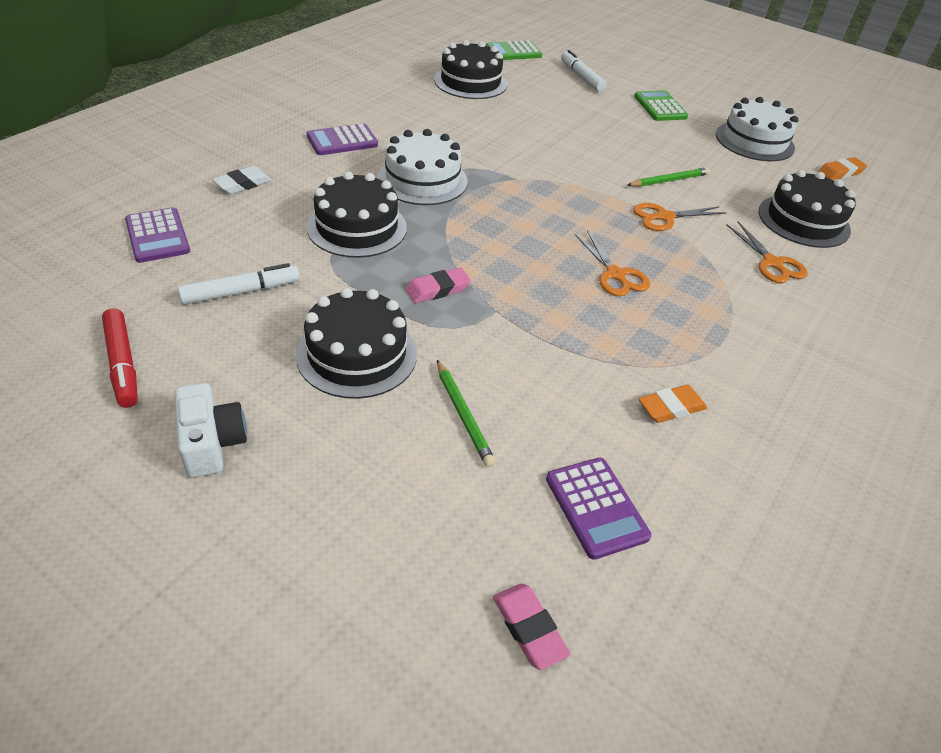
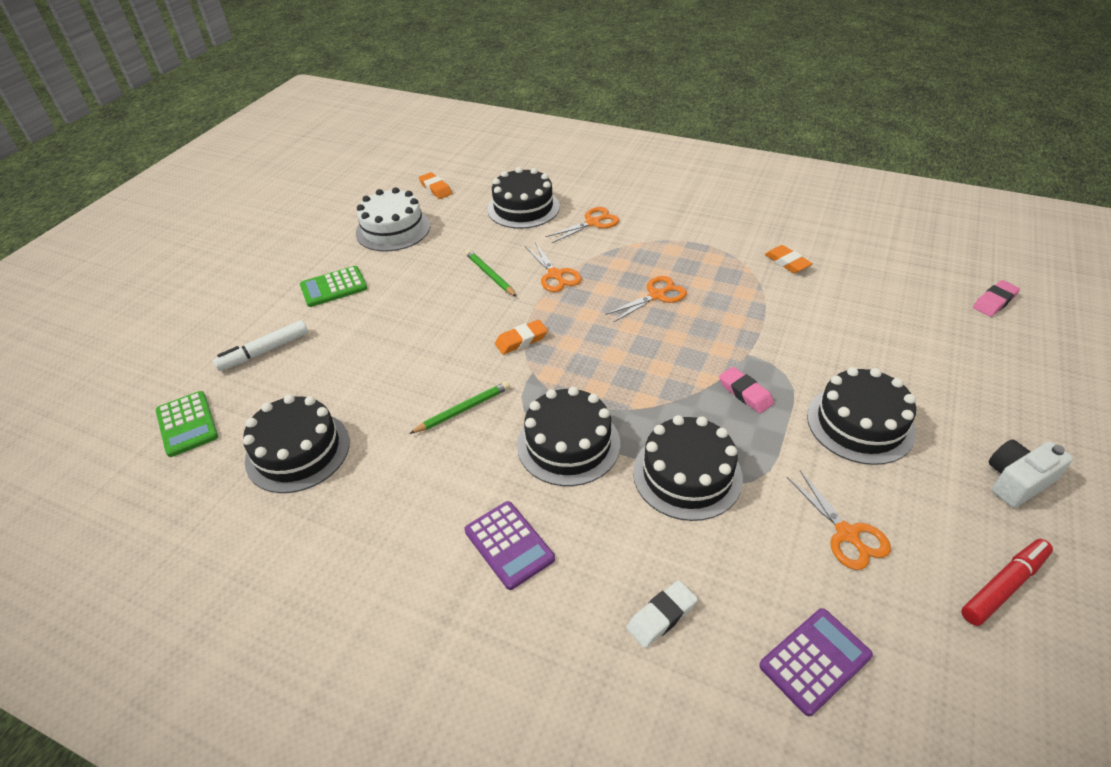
camera: 95 degrees left, 0 degrees up
(241, 292) = (847, 534): white marker -> orange scissors
(243, 184) = (661, 616): white eraser -> white eraser turned 75 degrees counterclockwise
(422, 180) = (568, 444): white cake -> black cake
(463, 415) = (872, 352): green pencil -> green pencil (463, 410)
(562, 181) = (521, 340): none -> orange eraser
(596, 507) = (894, 286): purple calculator -> none

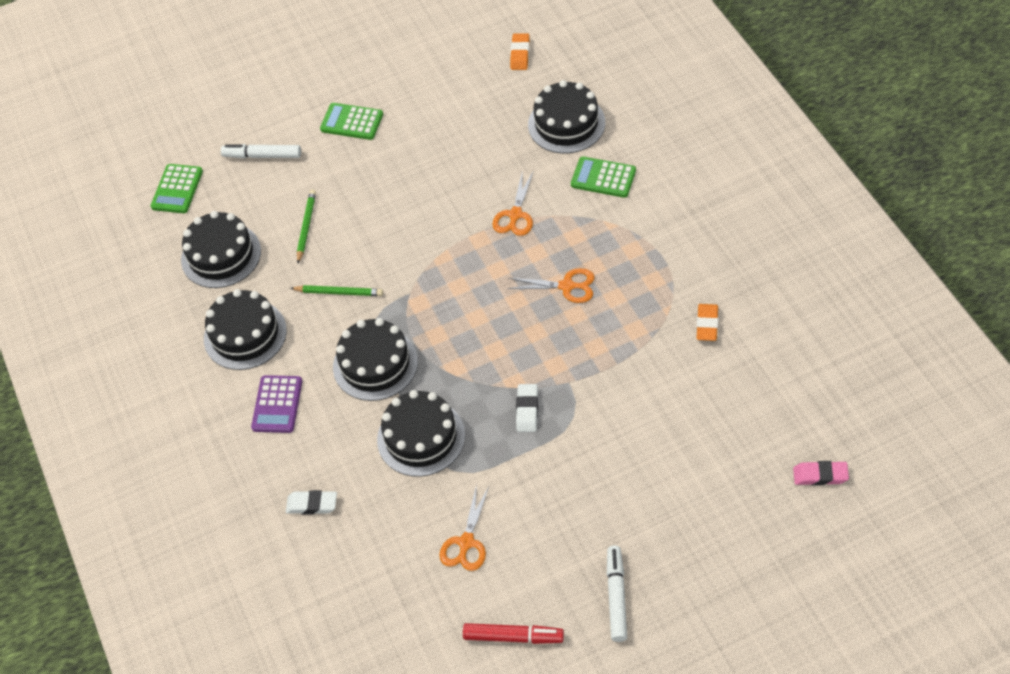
camera: 45 degrees right, 10 degrees up
(393, 229) = (444, 84): white cake -> none
(490, 275) = (469, 182): green pencil -> green pencil (306, 227)
(521, 340) = (429, 260): orange eraser -> none
(593, 223) = (603, 178): orange scissors -> green calculator
(745, 393) = (527, 410): pink eraser -> white eraser
(815, 661) = (361, 586): purple calculator -> none
(860, 424) = (572, 487): black cake -> black cake (245, 334)
(1017, 481) = (616, 596): white camera -> white marker

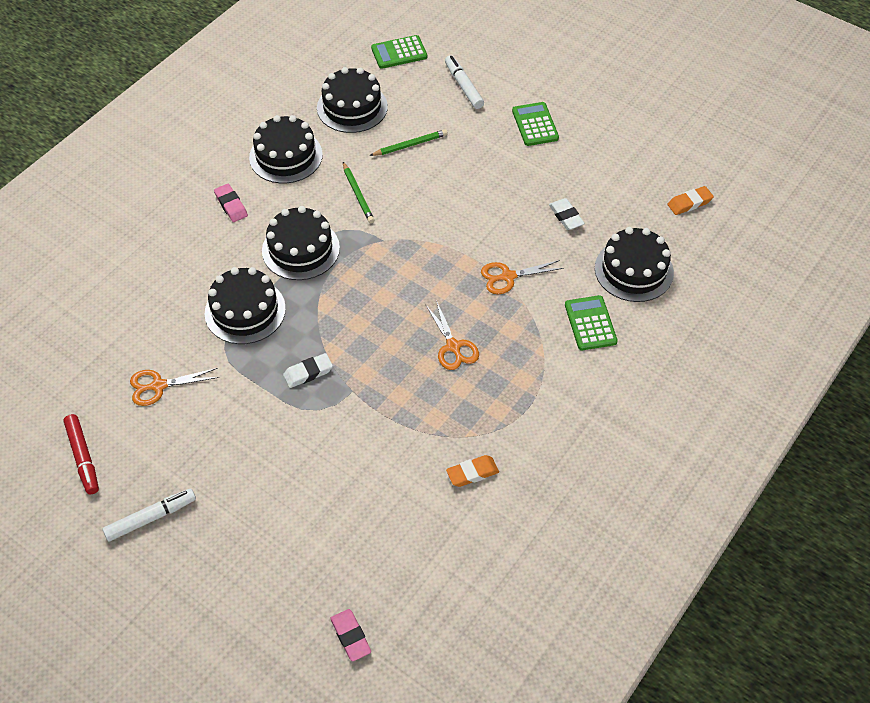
camera: 55 degrees right, 0 degrees up
(277, 404) = (231, 205): purple calculator -> pink eraser
(312, 504) = (150, 269): white eraser -> white eraser (566, 216)

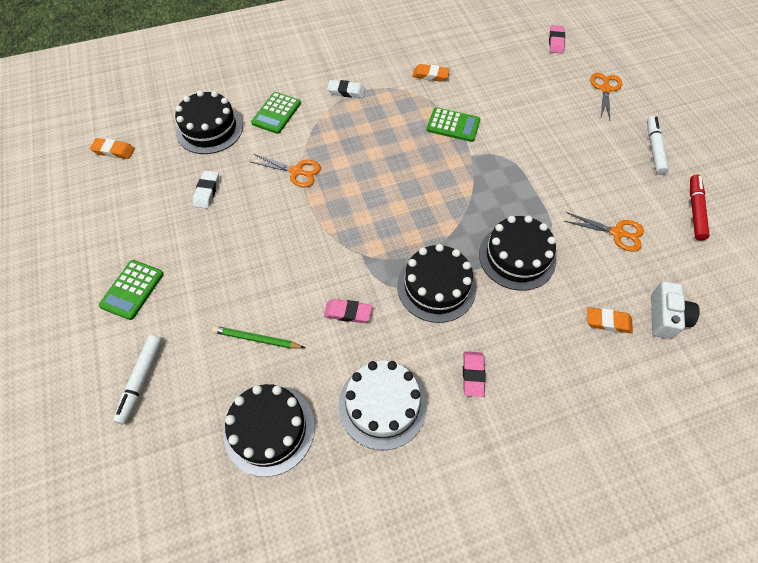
camera: 145 degrees left, 5 degrees up
(87, 329) = (666, 317): none -> white camera
(138, 298) = (608, 322): none -> orange eraser
(151, 518) = (654, 149): white marker -> white marker turned 90 degrees clockwise
(286, 156) = (382, 405): black cake -> white cake
(308, 373) = (495, 183): white eraser -> white eraser (346, 91)
(357, 195) = (348, 312): green pencil -> pink eraser
(399, 53) = (153, 482): green calculator -> green calculator (453, 125)
(453, 346) = (379, 146): orange scissors -> orange scissors (605, 89)

